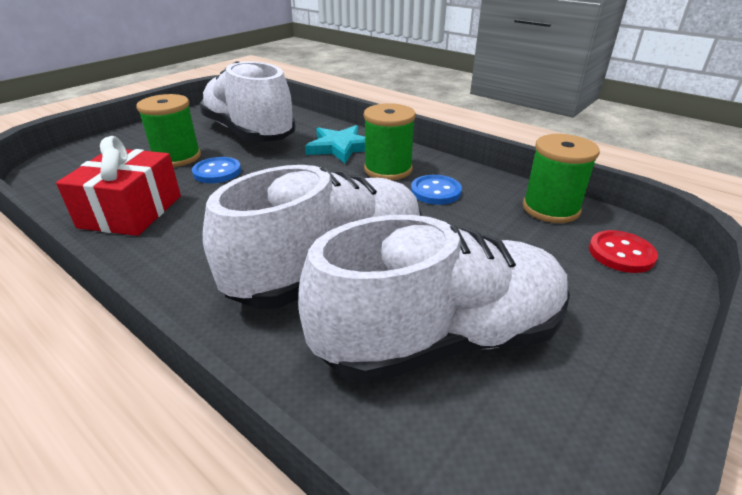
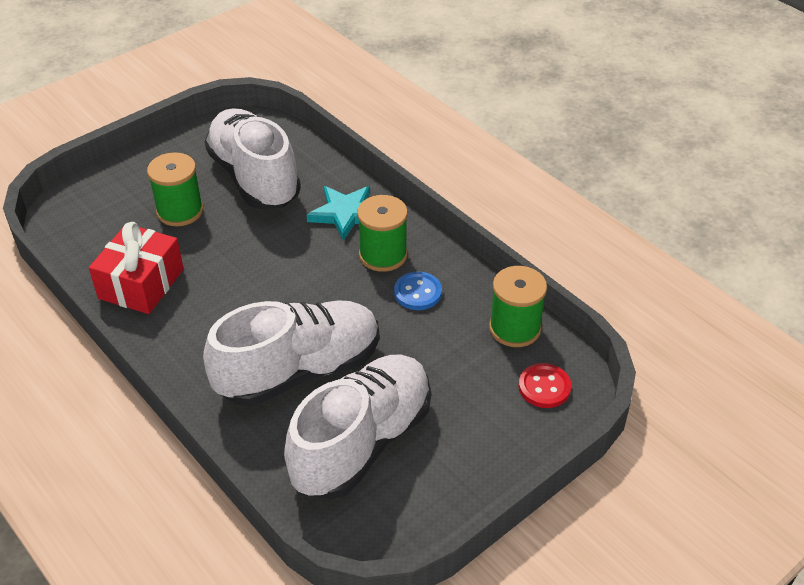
camera: 10 degrees right, 10 degrees up
(217, 172) = (217, 239): blue button -> none
(440, 339) = (362, 442): white shoe -> white shoe turned 45 degrees counterclockwise

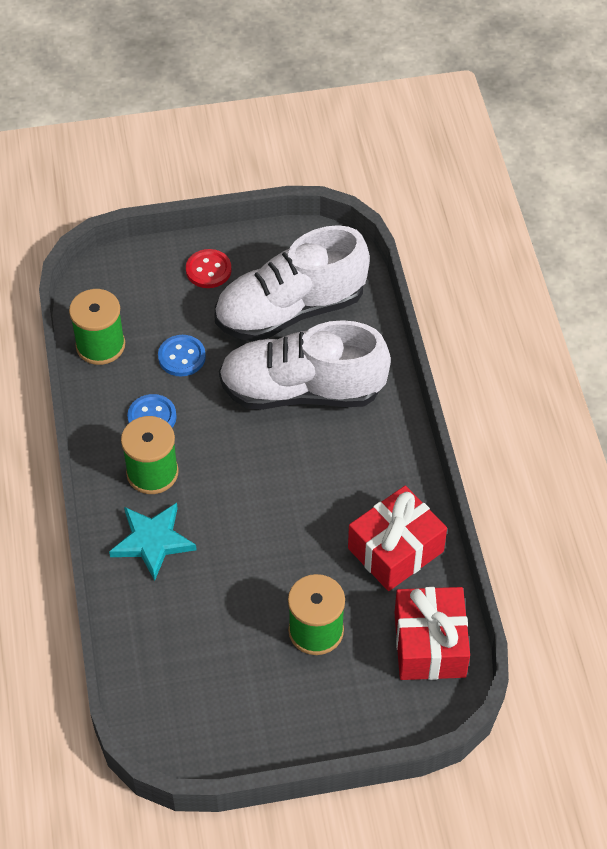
camera: 150 degrees left, 10 degrees up
(84, 236) = (429, 644): none -> red gift
(254, 178) = (212, 641): white shoe -> none
(433, 351) = (182, 357): none -> blue button
(544, 387) = (122, 288): red button -> red button (208, 270)

